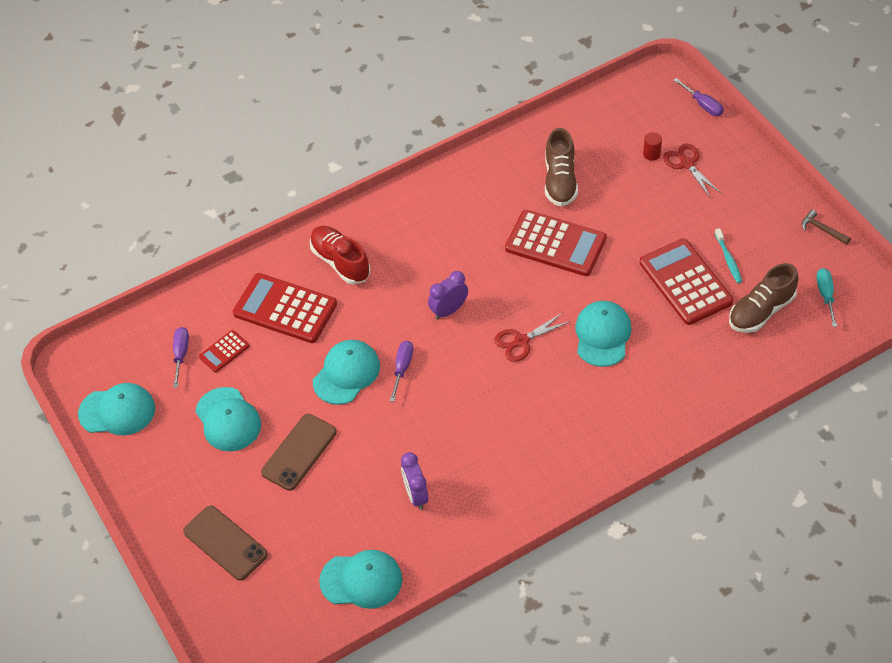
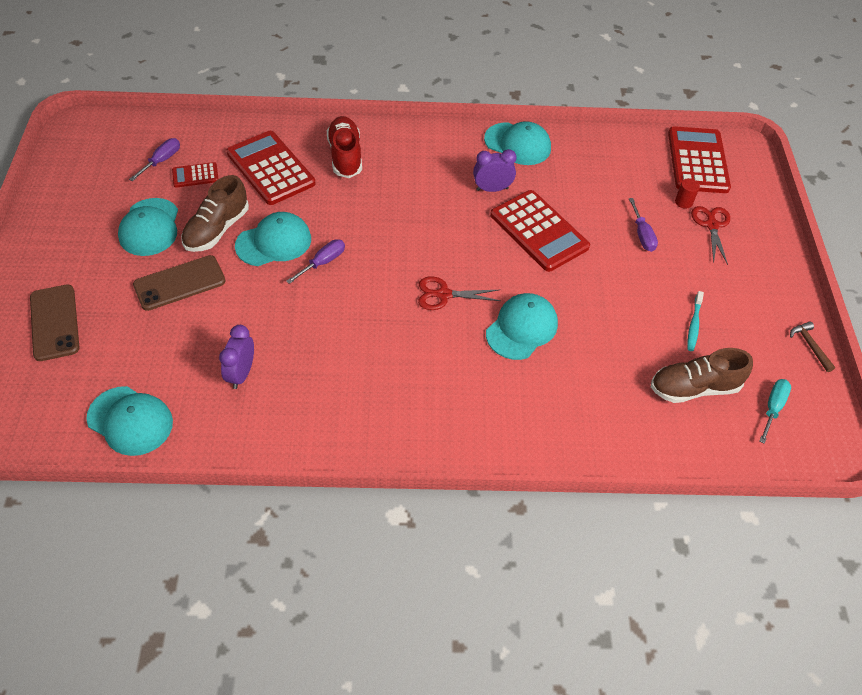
camera: 25 degrees right, 0 degrees up
(117, 411) = (76, 177): turquoise cap -> turquoise cap (517, 144)
(449, 310) = (401, 237): purple clock -> purple clock (492, 189)
(560, 181) = (583, 184): brown shoe -> brown shoe (217, 229)
(685, 282) = (636, 323): red calculator -> red calculator (697, 161)
(703, 105) = (762, 185): purple screwdriver -> purple screwdriver (642, 235)

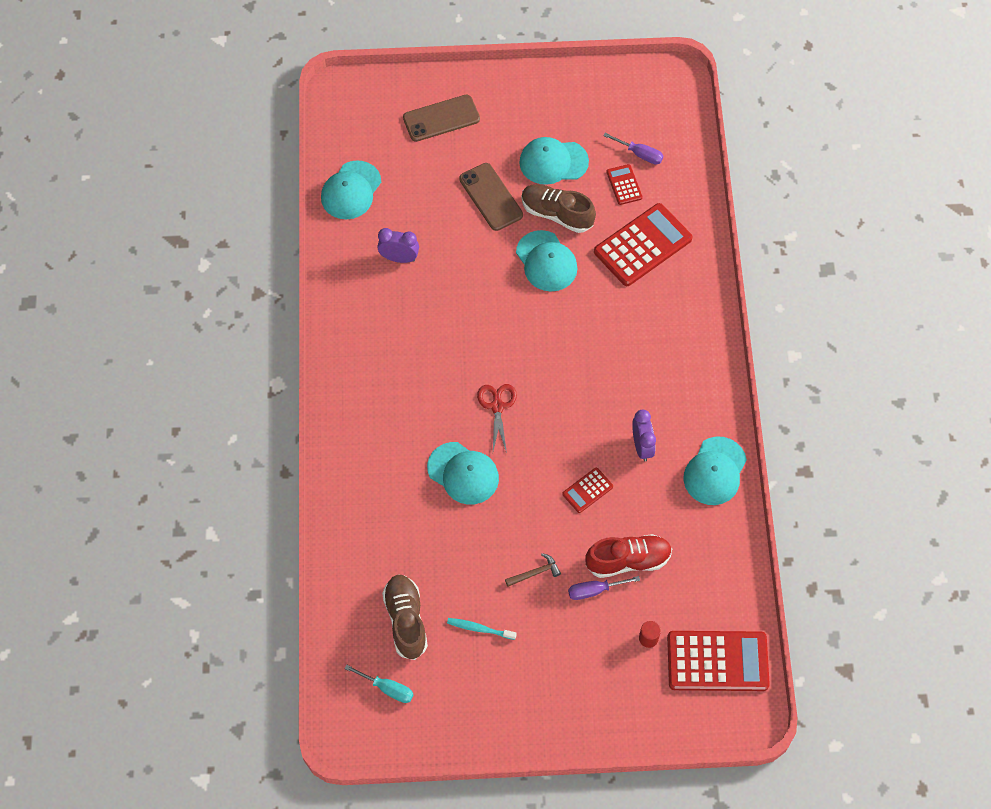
camera: 90 degrees right, 10 degrees up
(323, 262) = (526, 304): purple screwdriver -> none
(345, 156) = (670, 308): red shoe -> red shoe (628, 560)
(539, 231) = (587, 490): red calculator -> red calculator, size x0.48
(711, 225) = (616, 663): red scissors -> none
(810, 345) = (462, 737): brown hammer -> brown hammer (535, 573)

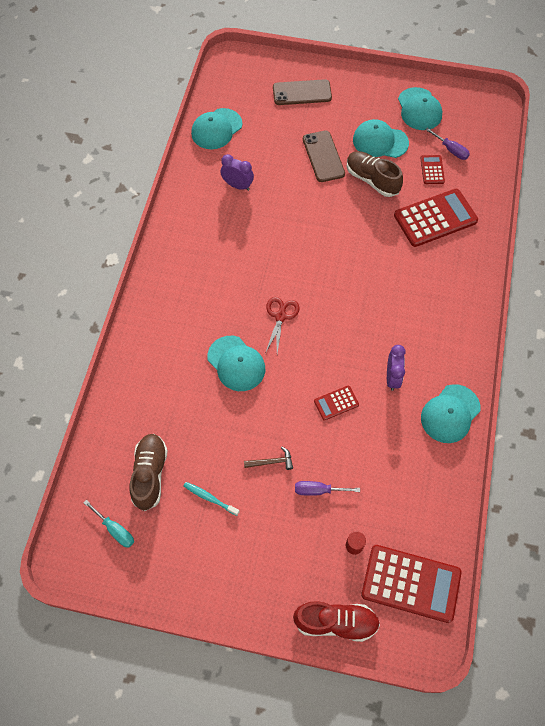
camera: 15 degrees right, 0 degrees up
(546, 261) = (353, 213): turquoise cap -> turquoise cap (419, 109)
(628, 560) = (354, 471): red shoe -> red shoe (336, 622)

